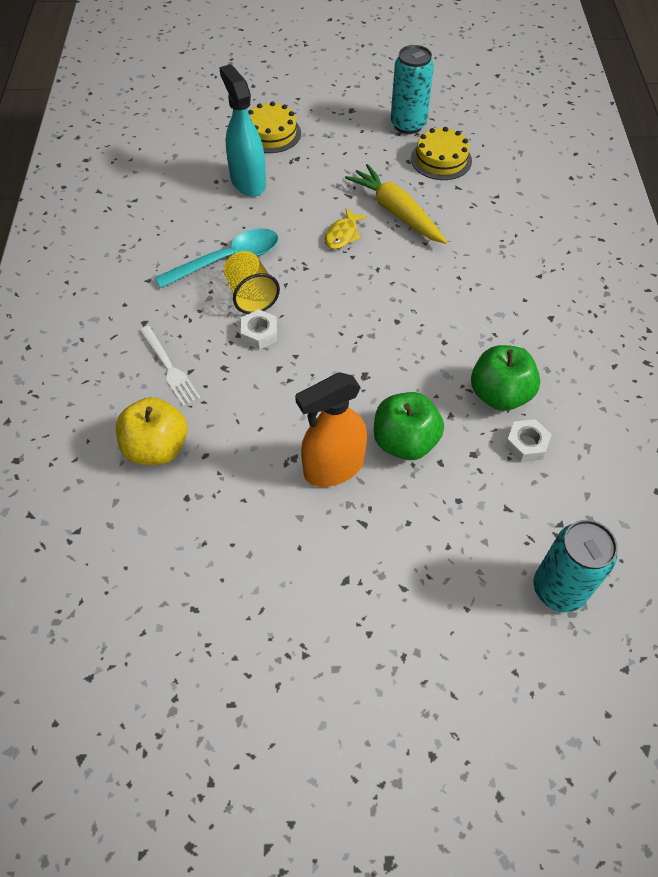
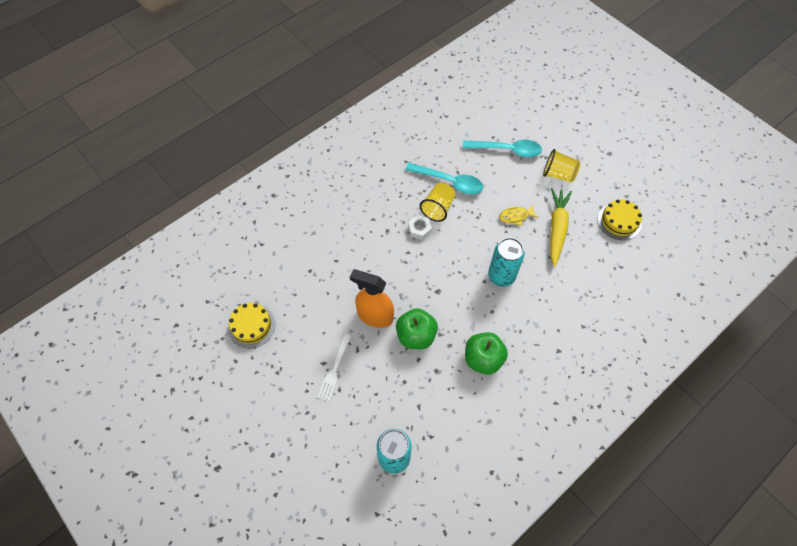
camera: 50 degrees right, 5 degrees up
(157, 448) = (323, 239): yellow apple -> none
(169, 368) = (367, 210): white fork -> white fork (334, 369)
(248, 182) = (507, 150): turquoise spray bottle -> turquoise spoon
(271, 133) = (551, 133): yellow cake -> yellow cake (251, 326)
(330, 164) = (558, 174): none -> yellow cup
(408, 125) = (628, 187): turquoise can -> turquoise can (501, 276)
(526, 444) = (464, 391): white nut -> none

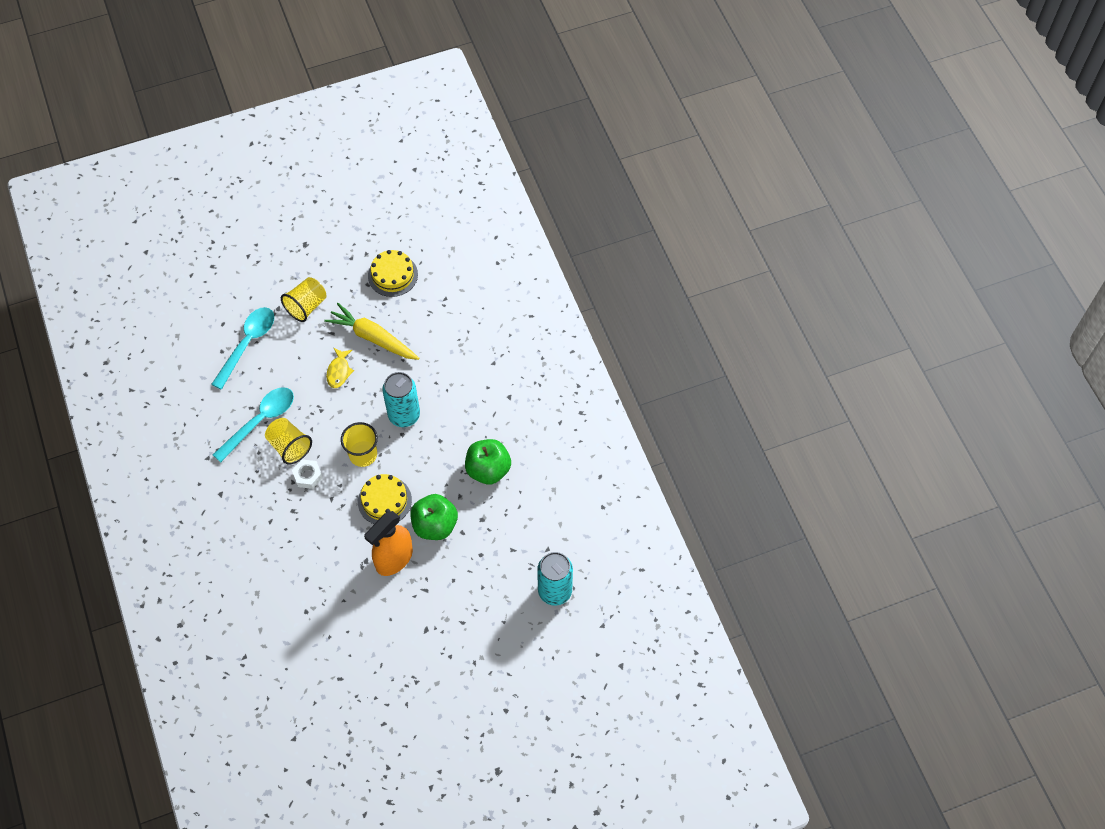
camera: 70 degrees left, 0 degrees up
(251, 326) = (348, 695): yellow cake -> yellow cake (384, 500)
(334, 369) = (438, 620): white fork -> none
(454, 260) = (363, 454): none -> yellow cup

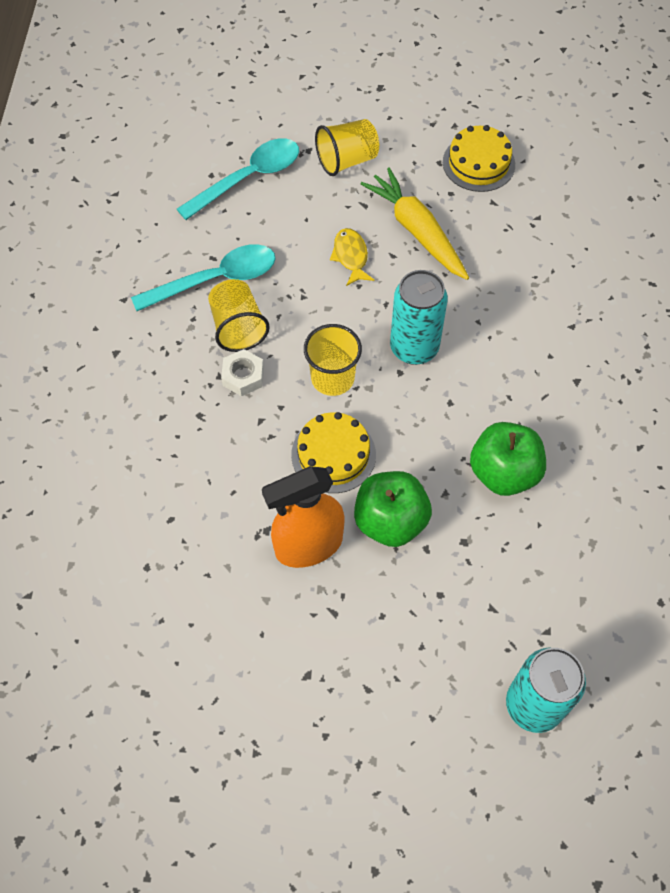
camera: 25 degrees right, 0 degrees up
(339, 371) = (351, 256): yellow fish -> yellow fish turned 135 degrees clockwise

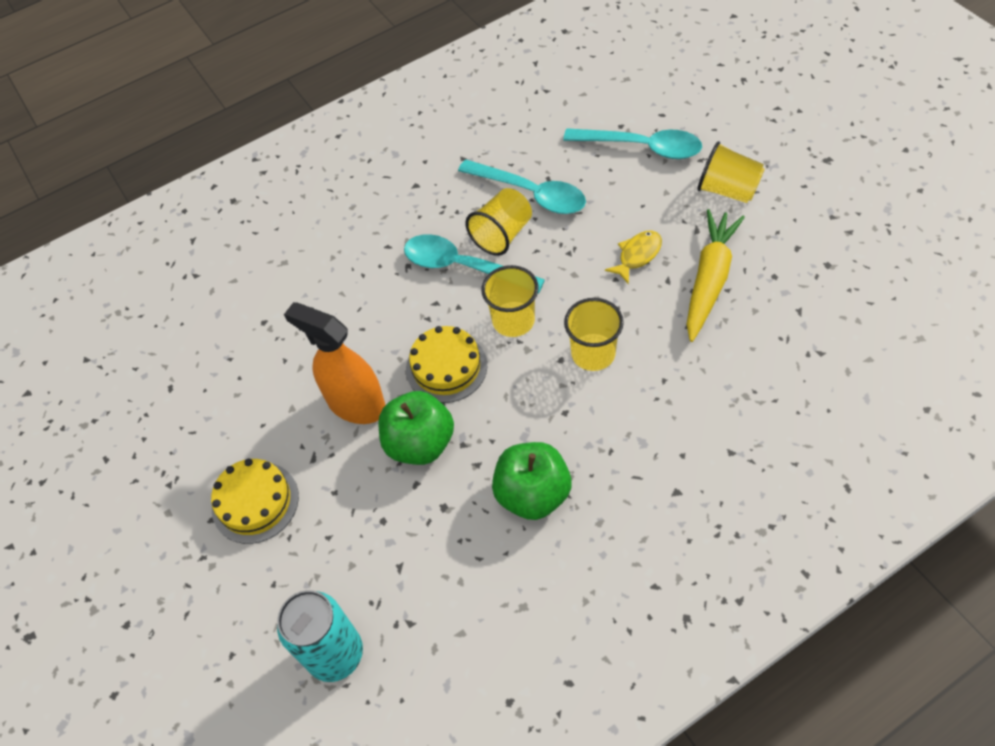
camera: 60 degrees right, 5 degrees down
(243, 376) = (463, 267): white nut -> turquoise spoon
(414, 348) = (593, 353): turquoise can -> yellow cup
(478, 163) = (829, 274): yellow cake -> yellow cake (255, 502)

